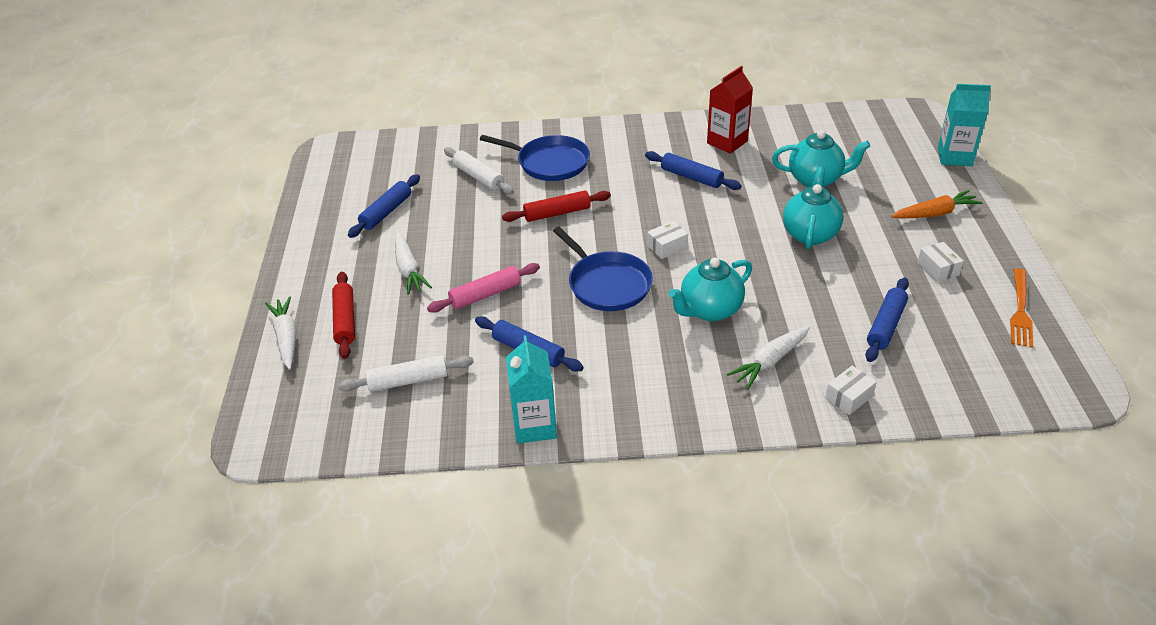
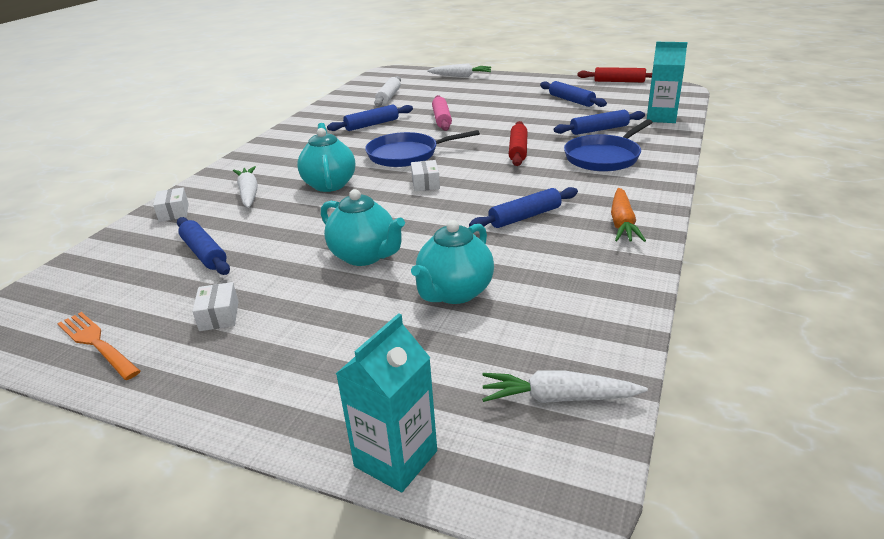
camera: 115 degrees right, 10 degrees down
(345, 320) = (460, 87): red rolling pin -> red rolling pin (619, 81)
(409, 270) = (493, 102): white carrot -> white carrot (558, 398)
(478, 177) = (599, 130): white rolling pin -> blue rolling pin
(534, 426) = (310, 120): turquoise carton -> turquoise carton (661, 118)
(727, 142) = (584, 255): red carton -> none
(935, 213) = (298, 361): orange carrot -> orange carrot (622, 223)
(938, 269) = (219, 316): white box -> white box turned 75 degrees clockwise

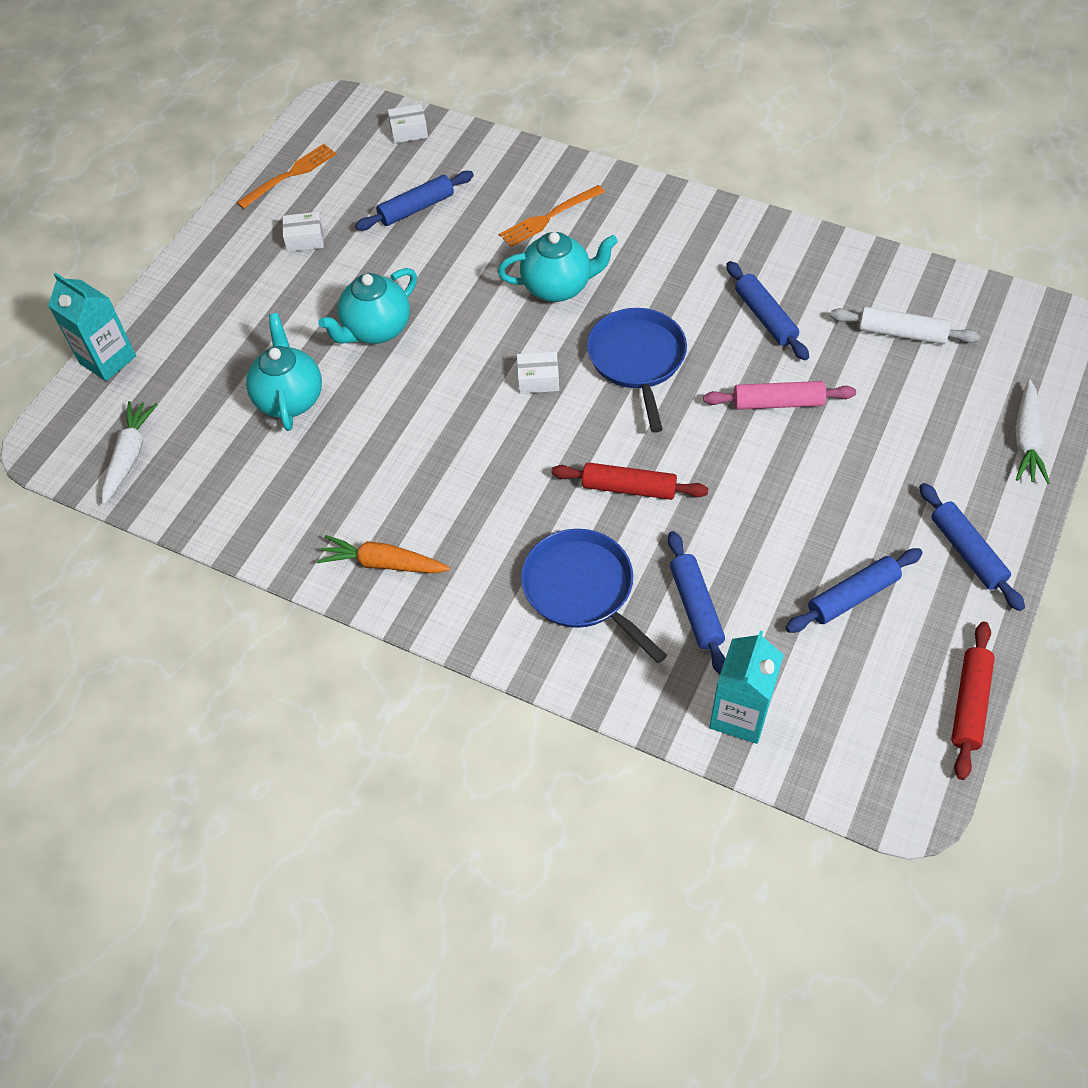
camera: 95 degrees right, 25 degrees up
(174, 212) = (513, 166): white box -> white box (409, 131)
(249, 193) = (548, 218): white carrot -> orange fork
(454, 292) = (290, 399): turquoise teapot -> turquoise teapot turned 45 degrees clockwise
(525, 217) = (424, 471): blue rolling pin -> blue rolling pin (967, 552)

